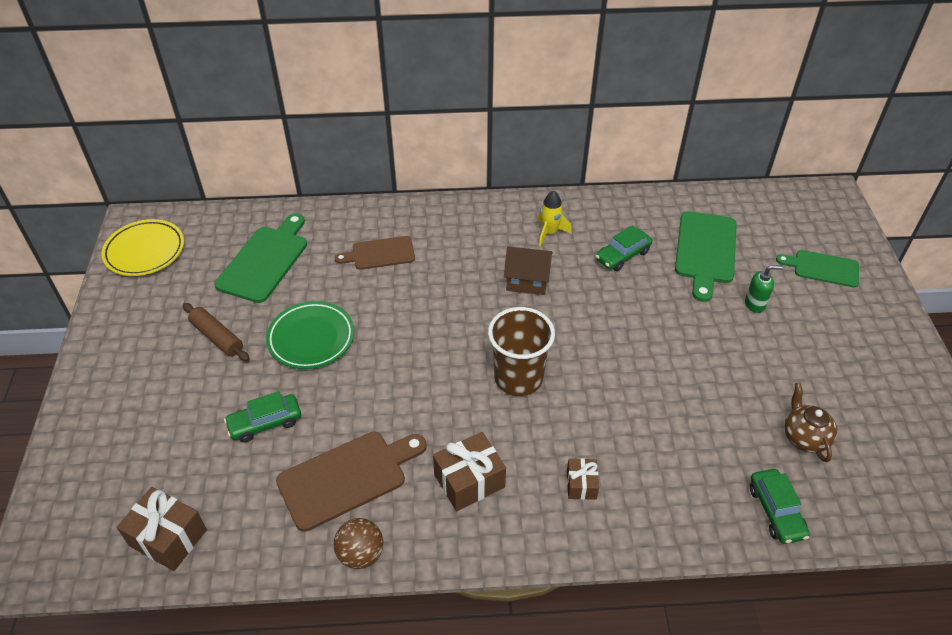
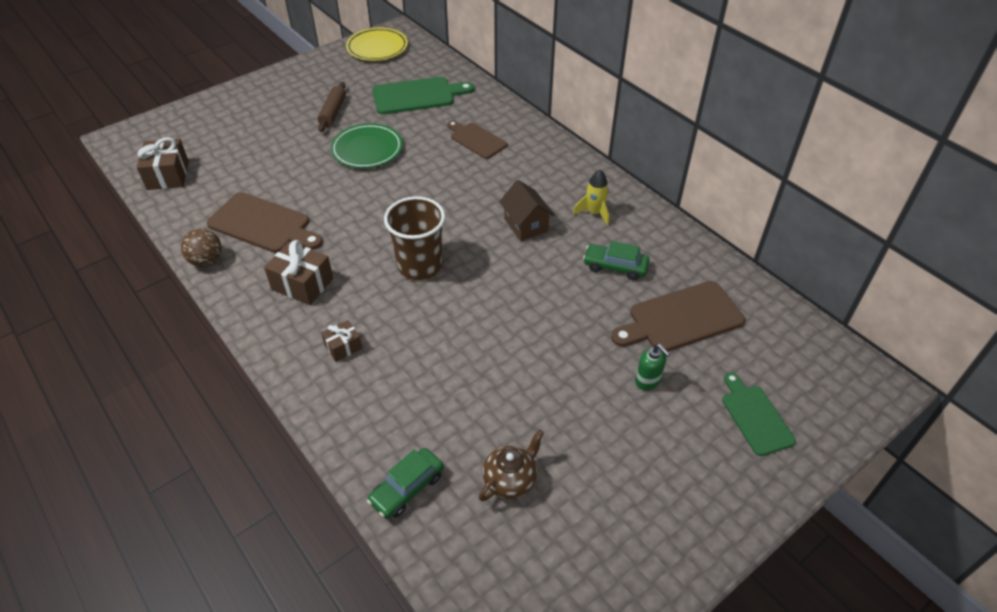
camera: 55 degrees right, 0 degrees up
(265, 423) = (280, 167): green car -> none
(705, 251) = (681, 318): green cutting board -> brown cutting board

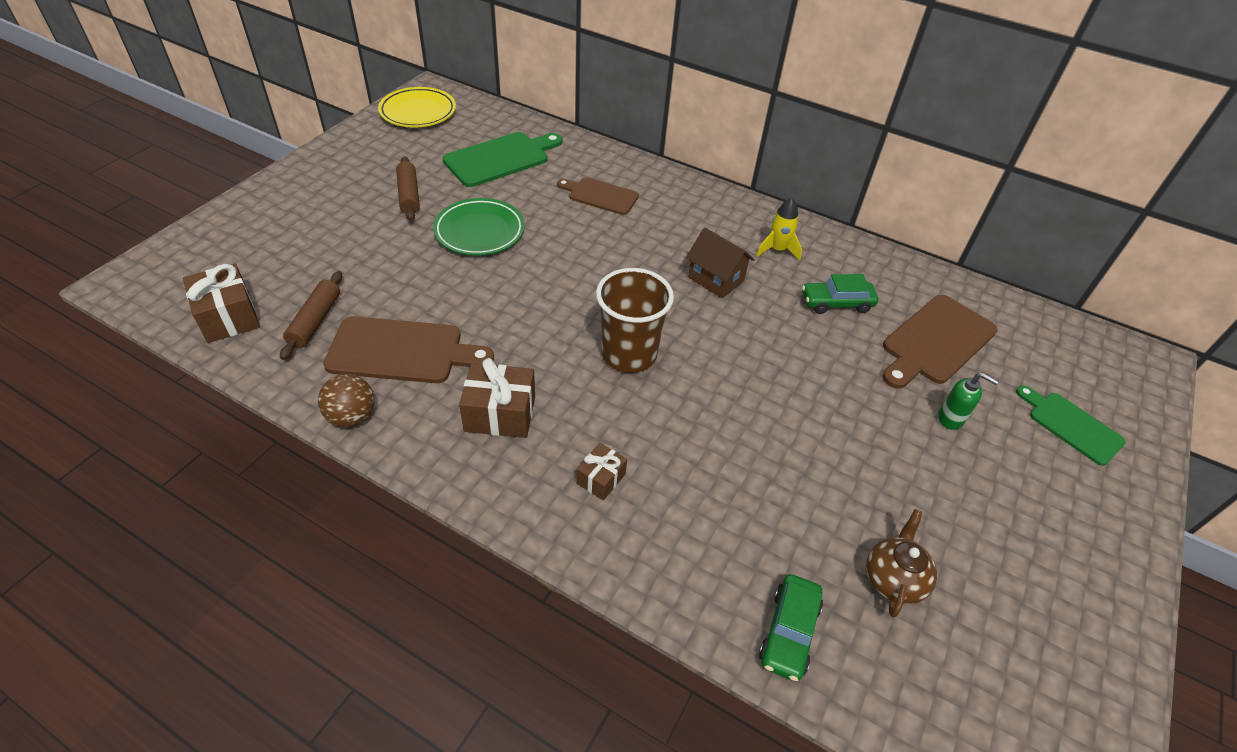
camera: 25 degrees left, 0 degrees up
(219, 190) = (315, 321): none -> brown rolling pin

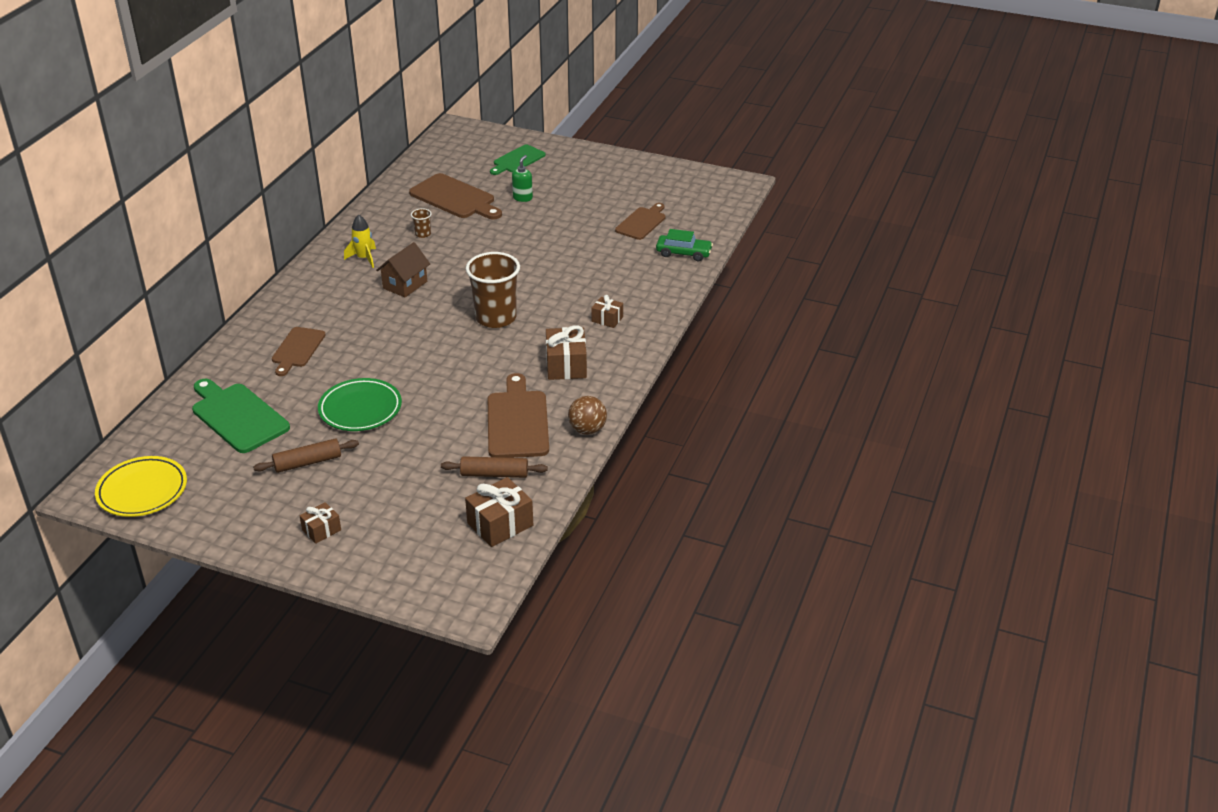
camera: 95 degrees left, 10 degrees down
(304, 199) = (321, 530): none -> brown gift
(836, 303) = (423, 234): green car -> brown cup
(893, 579) = (642, 222): brown teapot -> brown cutting board

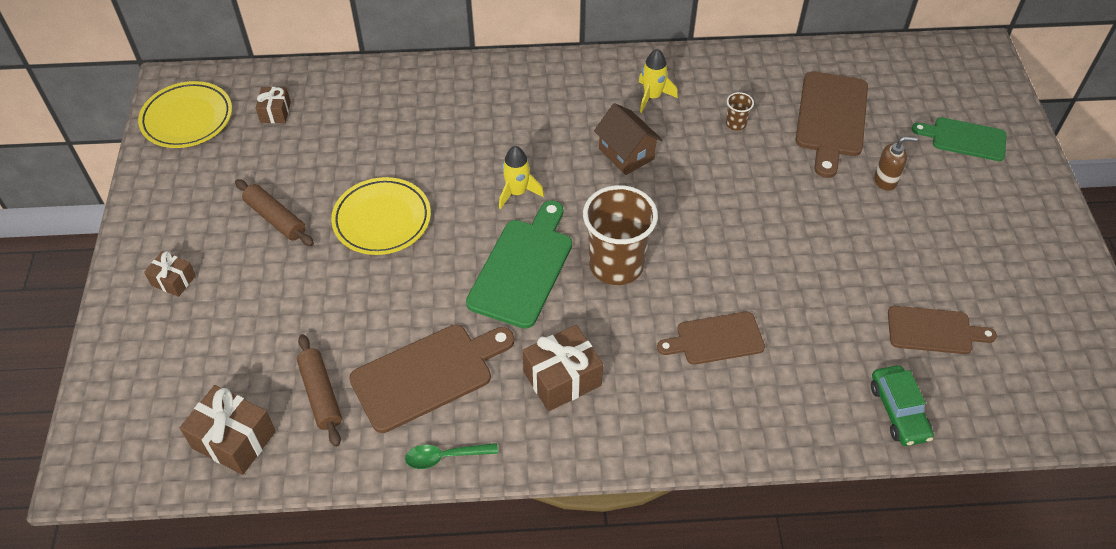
camera: 65 degrees right, 15 degrees up
(238, 416) = (326, 130): green cutting board -> green cutting board (523, 268)
(297, 349) = (457, 121): brown cutting board -> brown cutting board (716, 339)
(360, 409) = (382, 220): green plate -> yellow plate
(394, 341) = (517, 192): none -> yellow rocket
(405, 285) = (626, 154): brown house -> brown house turned 45 degrees clockwise
(522, 198) = (885, 180): green soap dispenser -> brown soap dispenser
(587, 430) = (445, 457): brown ball -> green spoon
(607, 319) = (685, 382): brown gift -> brown gift (275, 112)

